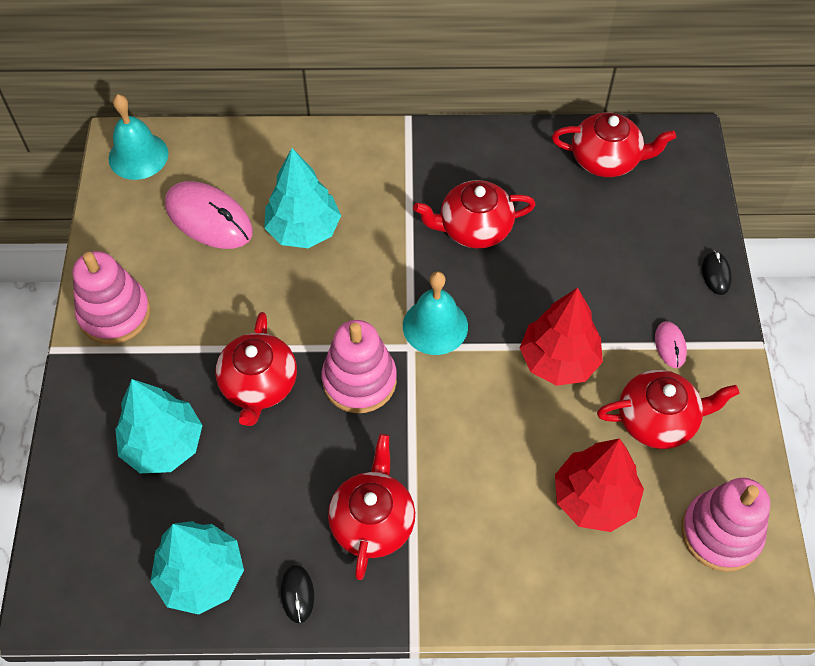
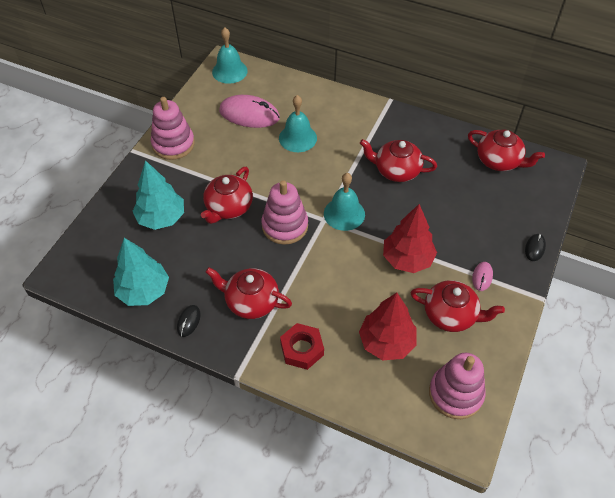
camera: 25 degrees right, 5 degrees down
(209, 218) = (249, 114): pink mouse -> pink mouse turned 45 degrees counterclockwise
(304, 230) = (297, 138): turquoise tree -> turquoise bell
(373, 521) = (251, 301): red teapot -> red teapot turned 105 degrees counterclockwise
(484, 562) = (302, 349): none -> red nut

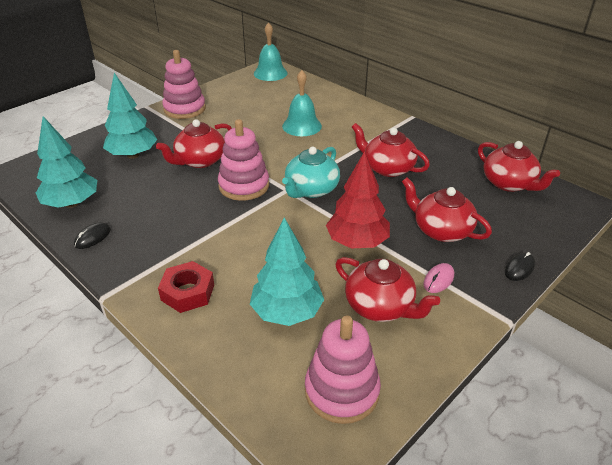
camera: 20 degrees right, 15 degrees down
(249, 114) = (267, 102): pink mouse -> none
(251, 301) = (166, 237): red teapot -> red teapot (441, 230)
(344, 214) = (311, 189): turquoise bell -> turquoise teapot
(386, 342) = (287, 312): red tree -> turquoise tree

